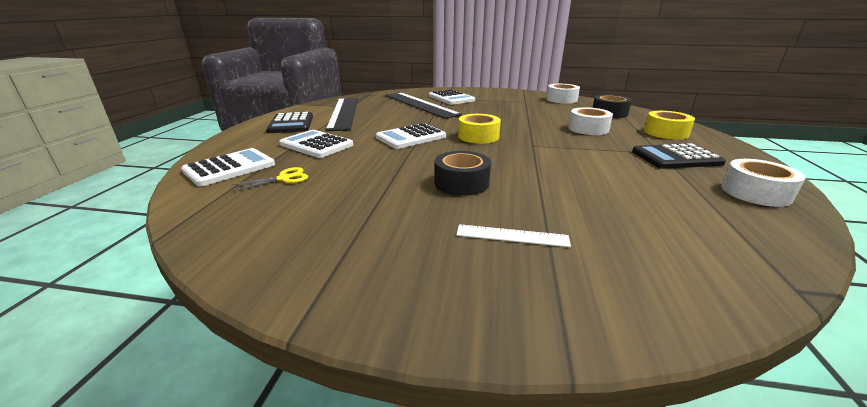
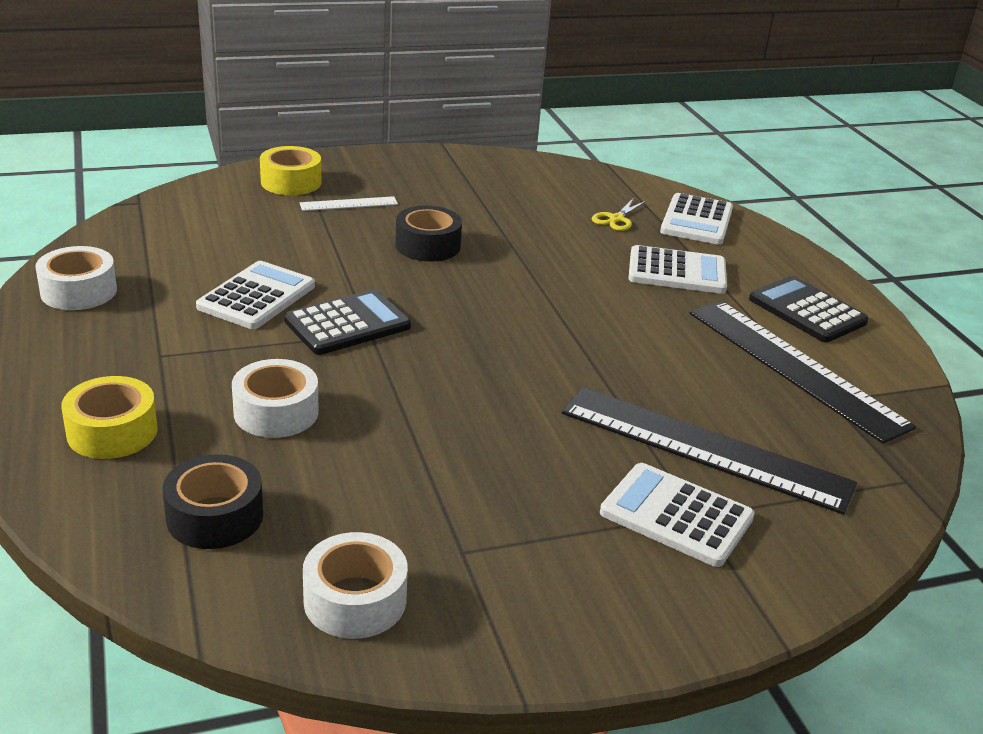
camera: 150 degrees right, 5 degrees up
(411, 137) = (574, 315): white calculator -> white calculator (256, 296)
(478, 136) = (471, 339): yellow tape -> yellow tape (291, 182)
(676, 158) = (140, 345): black calculator -> black calculator (347, 324)

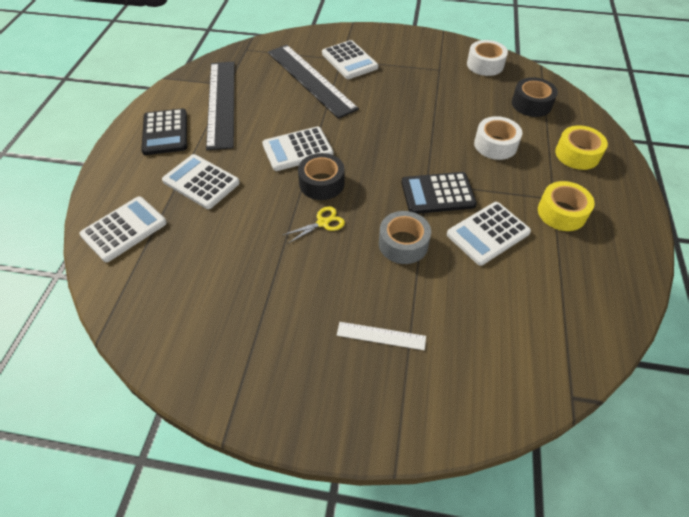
camera: 150 degrees left, 20 degrees up
(79, 291) = (610, 273): white tape -> none
(291, 182) = (420, 394): yellow tape -> yellow tape (561, 213)
(367, 267) = (403, 244): none -> grey tape
(428, 245) = (347, 256): black tape -> black tape (321, 183)
(598, 332) = (297, 149): none -> white calculator
(616, 219) = (180, 248): yellow scissors -> yellow scissors (323, 223)

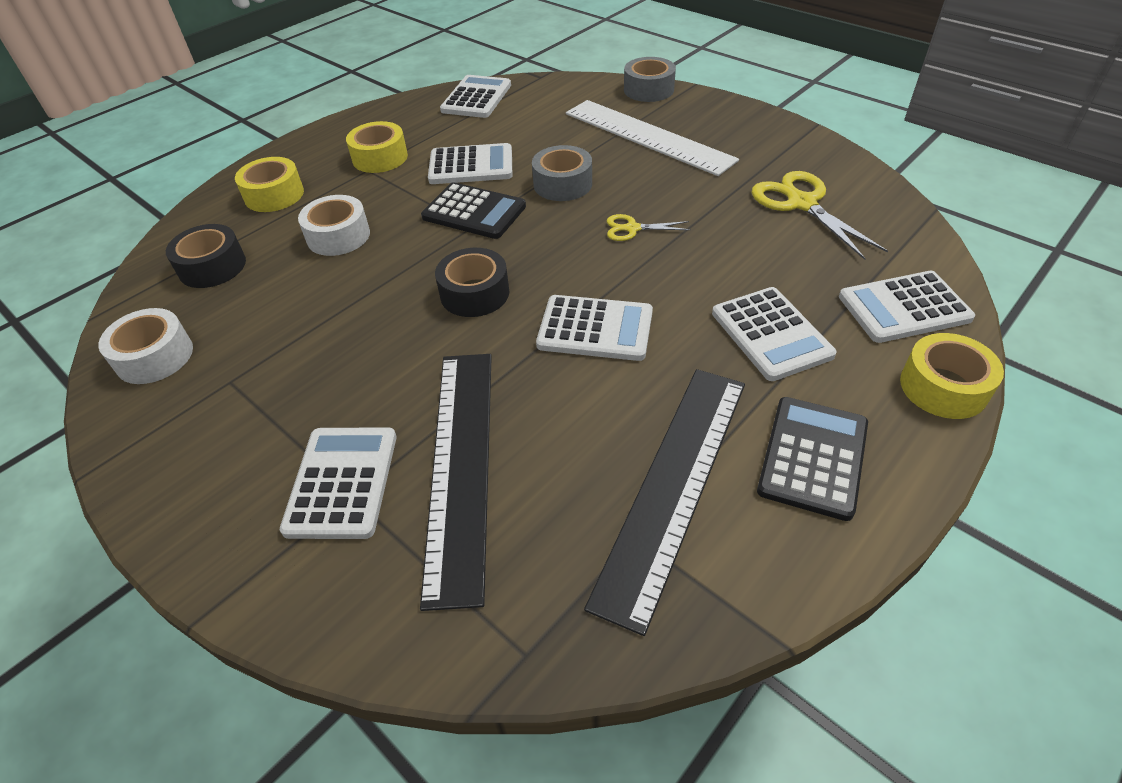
camera: 145 degrees left, 5 degrees down
(102, 186) = (943, 387): none -> yellow tape
(210, 300) = (801, 204): none -> yellow scissors
(321, 183) = (598, 270): black tape -> black tape (474, 293)
(381, 336) = (647, 136): white ruler -> white ruler, size x2.24
(437, 427) = (648, 90): none -> grey tape
(588, 324) = (476, 98): none -> white calculator

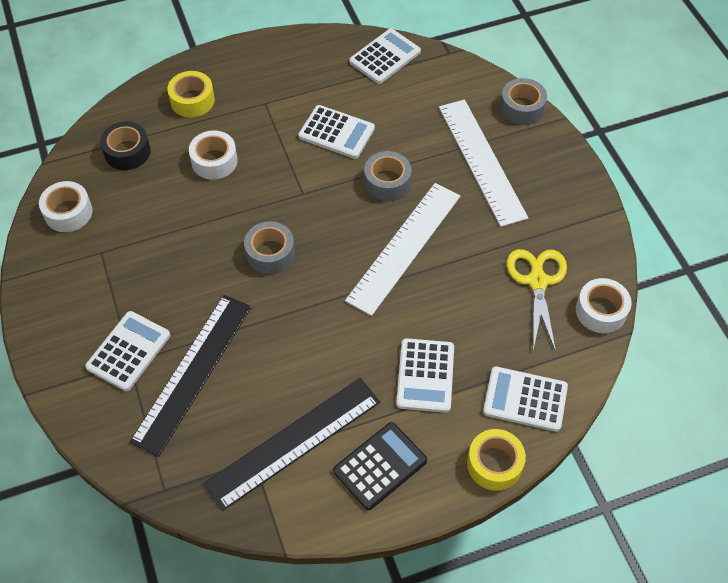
camera: 25 degrees right, 10 degrees up
(380, 157) = (279, 94): yellow tape -> none
(474, 212) = (312, 180): black calculator -> none
(474, 293) = (270, 253): black tape -> grey tape
(595, 329) = (324, 318): white calculator -> none
(632, 228) = (404, 247): yellow scissors -> white ruler
(890, 202) = (600, 311): none -> white tape

